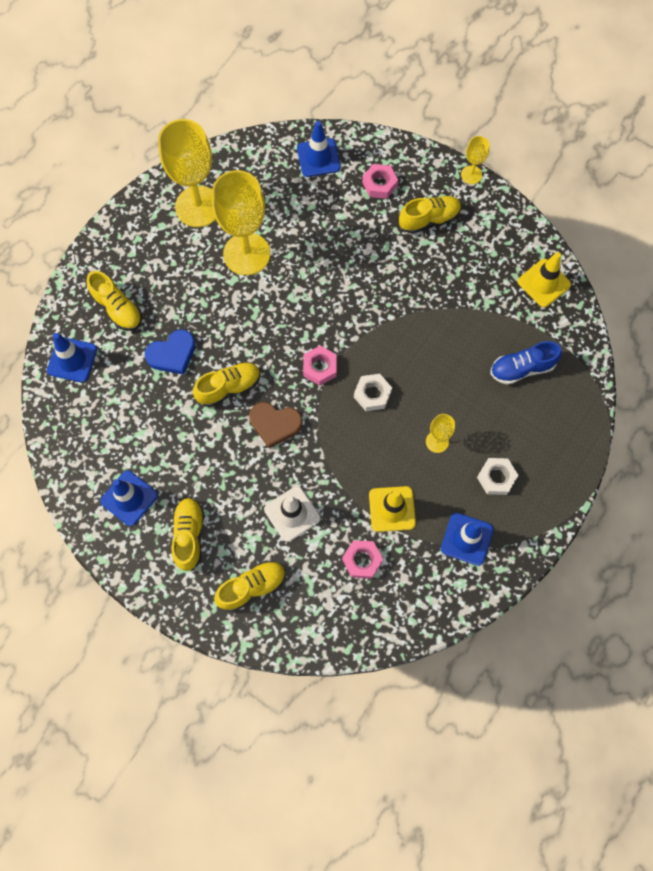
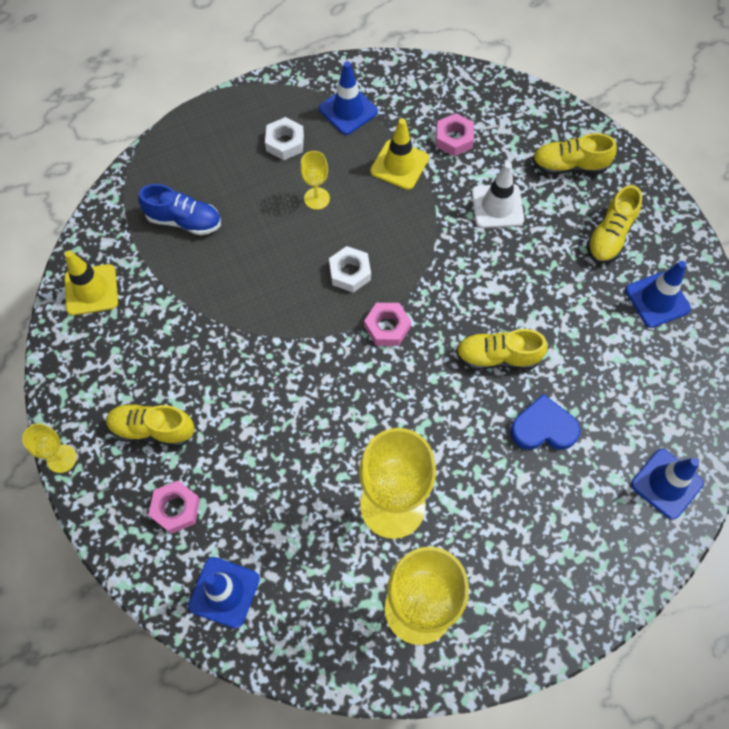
camera: 150 degrees left, 5 degrees down
(117, 308) = (585, 520): yellow shoe -> none
(275, 424) = (468, 294): brown heart -> none

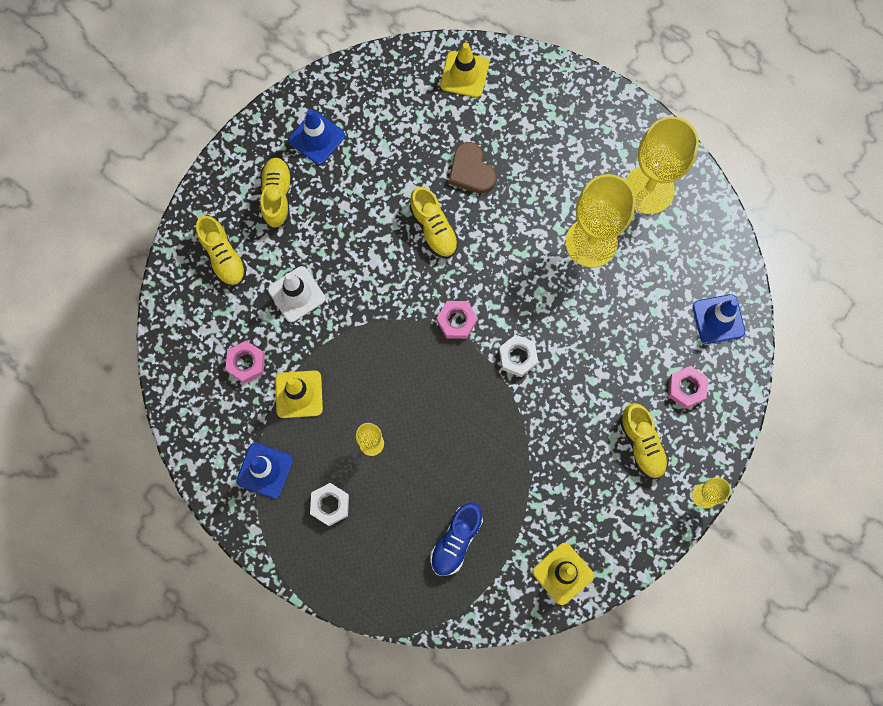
camera: 120 degrees left, 10 degrees up
(184, 220) = (456, 541): blue shoe -> blue shoe turned 135 degrees counterclockwise
(350, 272) = (425, 376): white nut -> white nut (518, 357)
(543, 427) = (471, 171): blue heart -> brown heart
(609, 236) = (277, 196): yellow shoe -> yellow shoe turned 90 degrees counterclockwise
(666, 484) = (464, 74): blue traffic cone -> yellow traffic cone

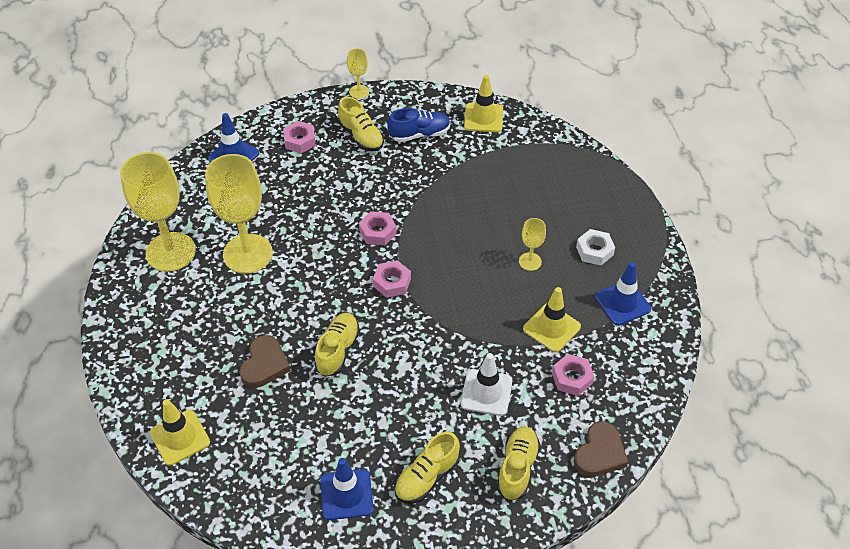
camera: 135 degrees left, 25 degrees down
(177, 319) = (599, 453): none -> brown heart
(456, 541) = (530, 175): blue shoe -> blue shoe (419, 134)
(518, 357) = (377, 232): white nut -> pink nut
(642, 444) = (361, 136): yellow shoe -> yellow shoe turned 120 degrees clockwise

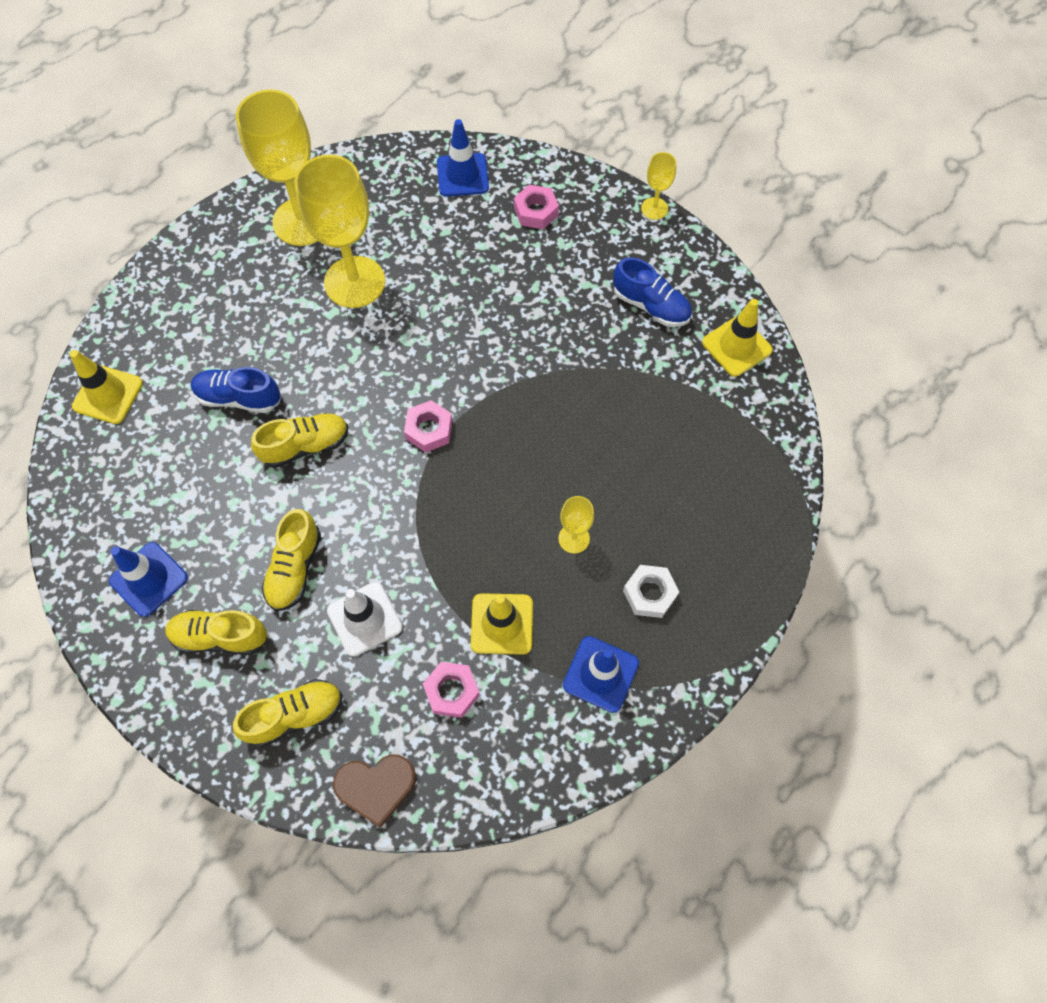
camera: 50 degrees right, 15 degrees up
(264, 364) = (239, 398): brown heart -> blue shoe
(361, 136) = (594, 258): yellow shoe -> yellow shoe (295, 568)
(377, 232) = (482, 368): pink nut -> none

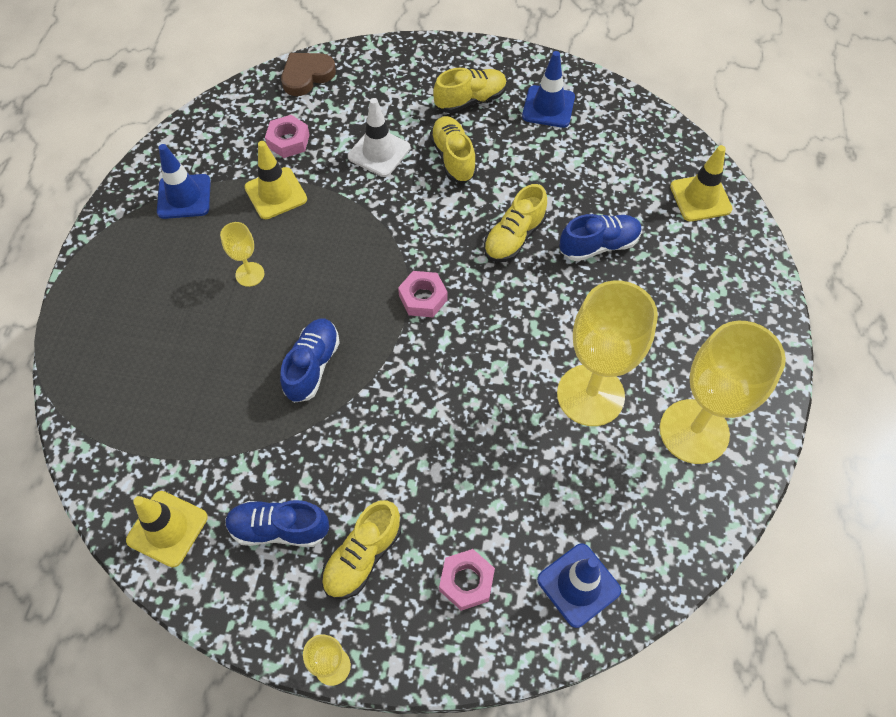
camera: 150 degrees right, 5 degrees down
(294, 715) = (386, 85): yellow shoe -> yellow shoe (363, 556)
(561, 417) = (312, 366): none -> blue shoe
(649, 594) = (168, 264): white nut -> none

